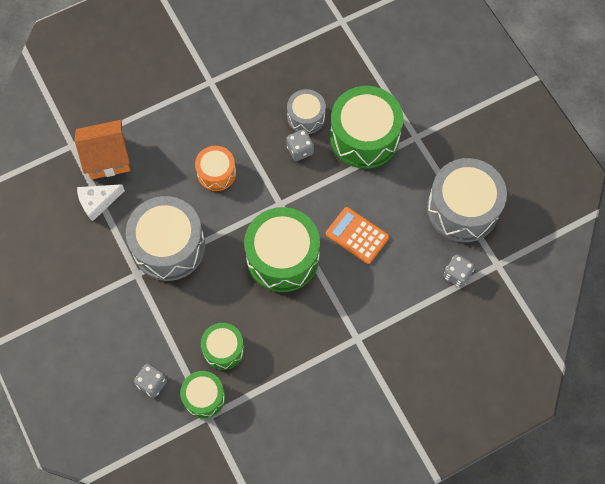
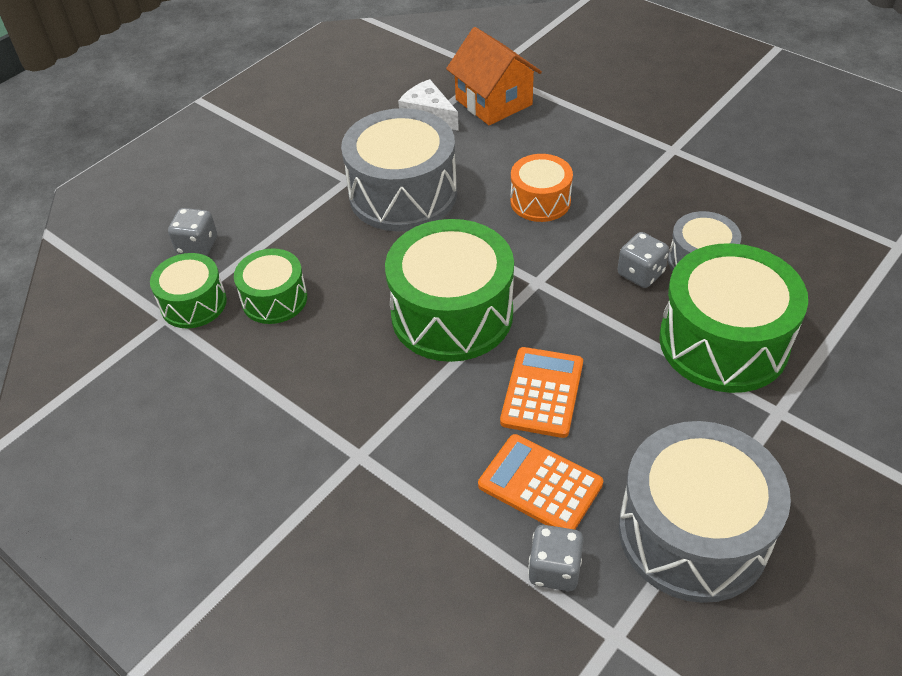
camera: 70 degrees right, 20 degrees down
(410, 261) = (540, 484): none -> orange calculator

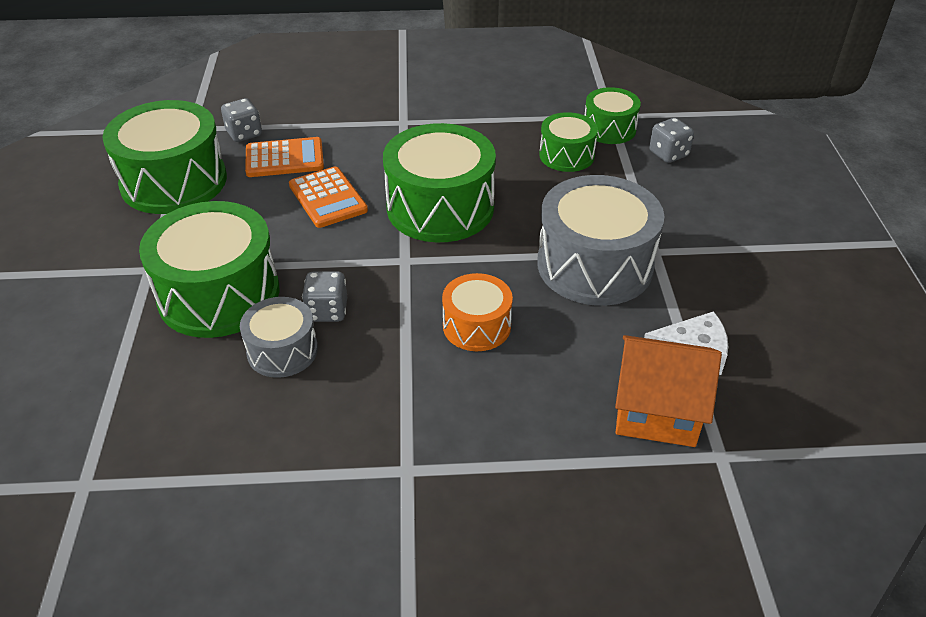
camera: 135 degrees right, 5 degrees down
(693, 533) = (174, 181): grey drum -> green drum

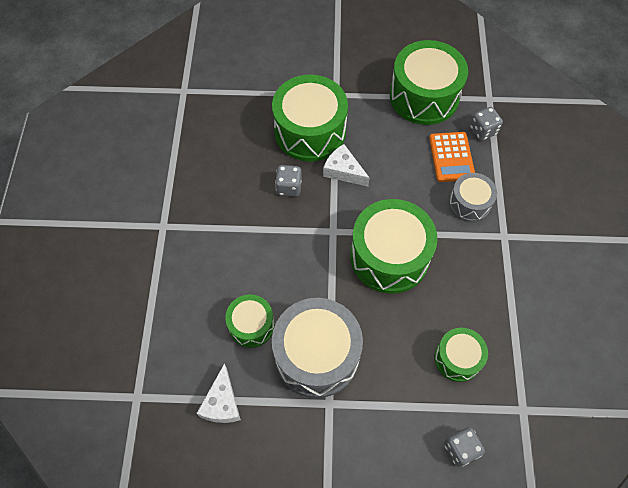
camera: 95 degrees right, 20 degrees up
(282, 351) = (258, 165): grey drum -> grey drum (469, 203)
(300, 254) = (343, 171): none -> white cheese
(328, 198) = (403, 185): orange calculator -> none
(476, 326) = (265, 270): orange drum -> none
(609, 129) = (500, 403): green drum -> green drum (251, 325)
(656, 411) = (177, 367): orange house -> none

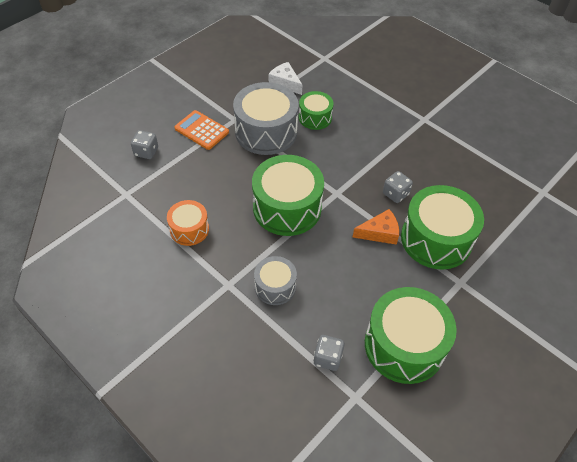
camera: 130 degrees right, 10 degrees down
(343, 171) = (379, 233): white cheese -> orange cheese
(451, 157) = (325, 311): orange calculator -> orange calculator (201, 130)
(457, 358) = (188, 189): green drum -> none
(493, 313) = (189, 229): none -> orange drum

